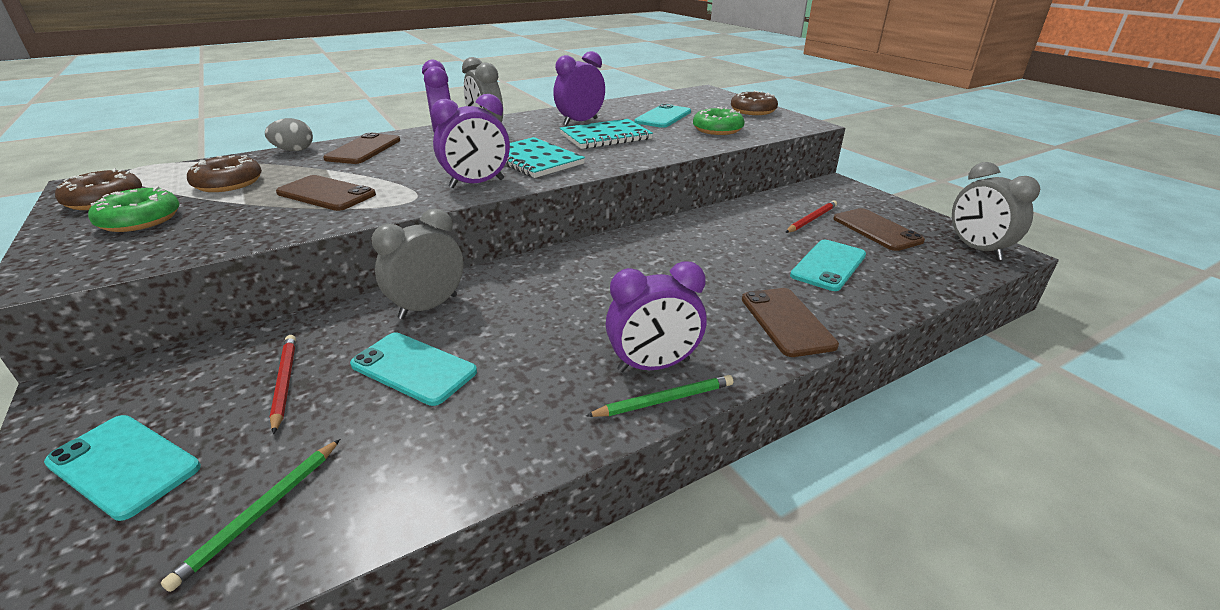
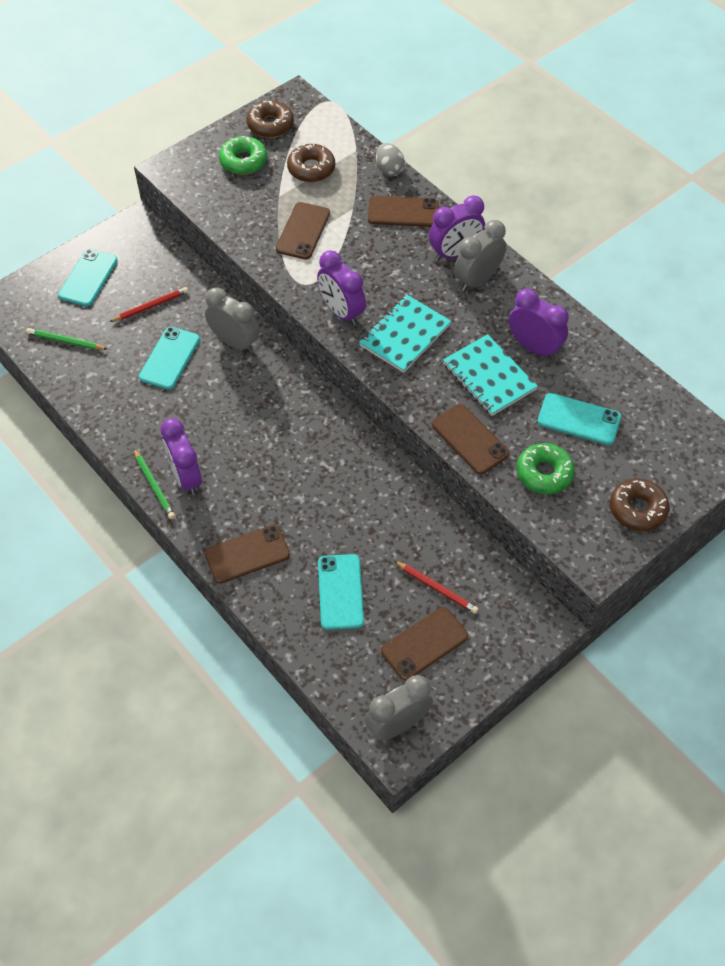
camera: 80 degrees right, 25 degrees up
(676, 147) = (470, 439): none -> brown phone
(828, 265) = (340, 592): turquoise phone -> turquoise phone turned 60 degrees clockwise

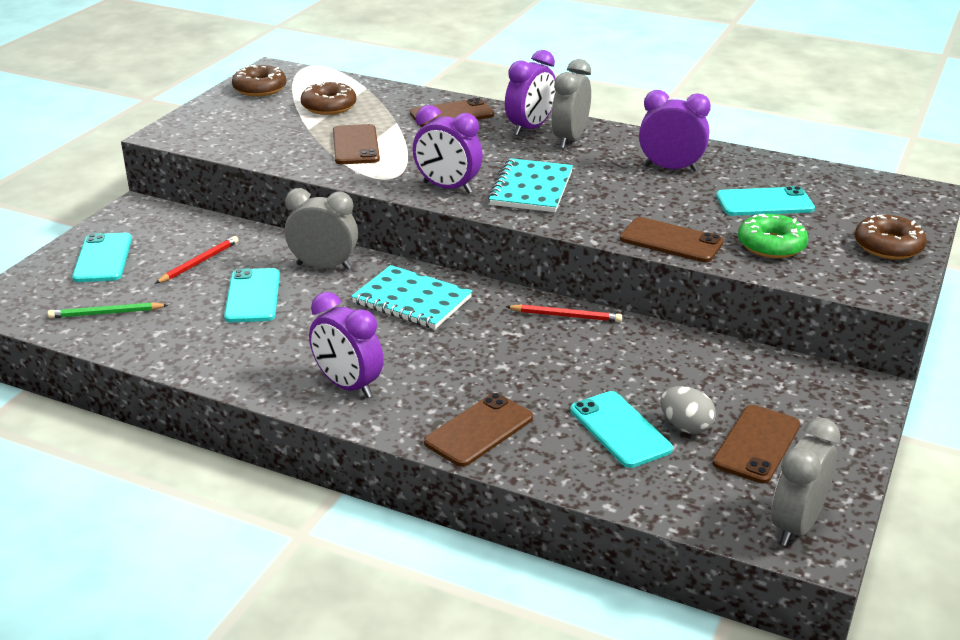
camera: 25 degrees left, 25 degrees down
(154, 485) = (311, 403): green pencil -> none
(243, 161) = (249, 115): green donut -> none
(389, 170) = (412, 93): grey egg -> grey egg (685, 426)
(436, 588) = (725, 395): red pencil -> red pencil (565, 316)
(489, 377) = (646, 196): turquoise notebook -> turquoise notebook (412, 300)

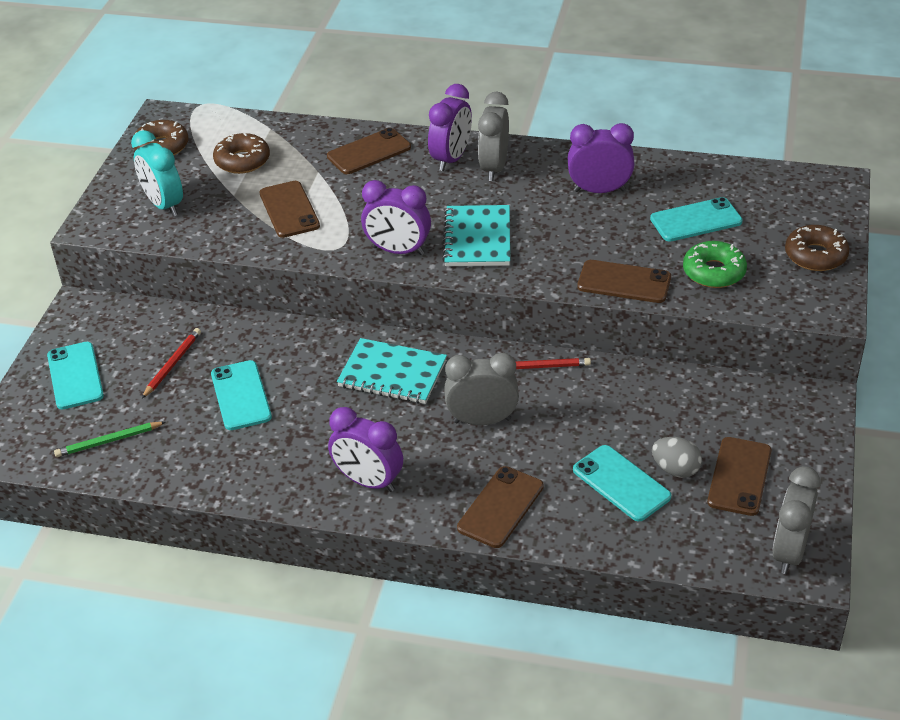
camera: 10 degrees left, 10 degrees up
(239, 128) = (164, 205): none -> turquoise clock
(324, 266) = (295, 348): grey clock -> grey clock (482, 420)

